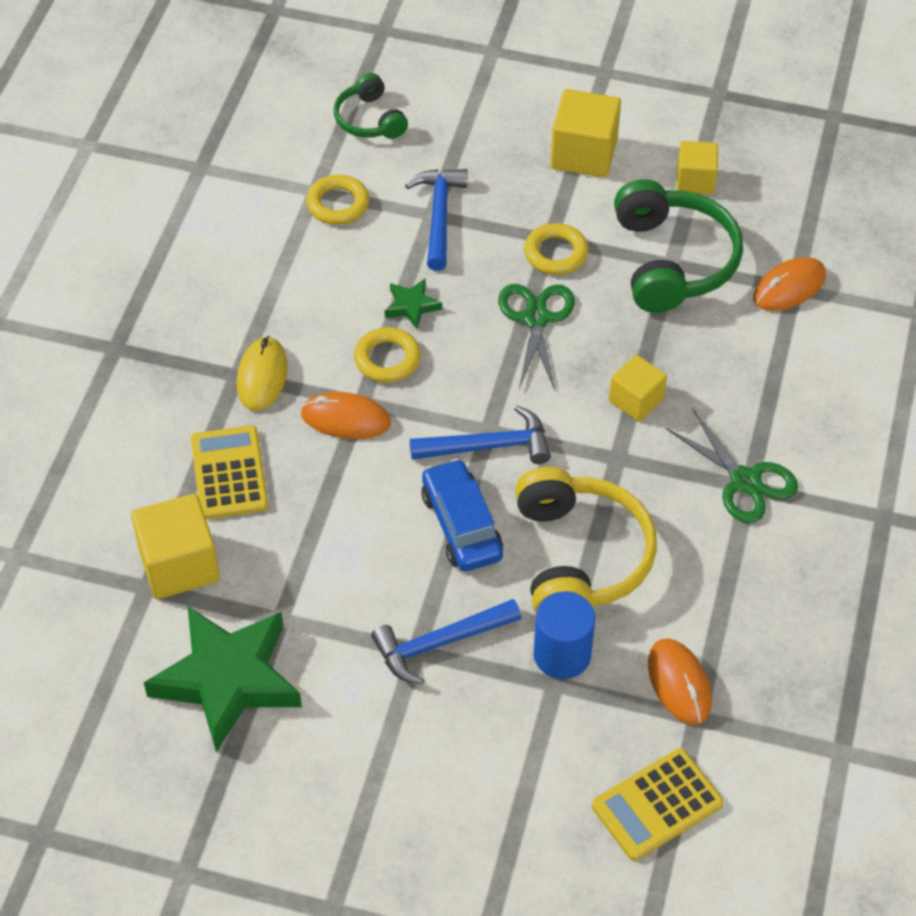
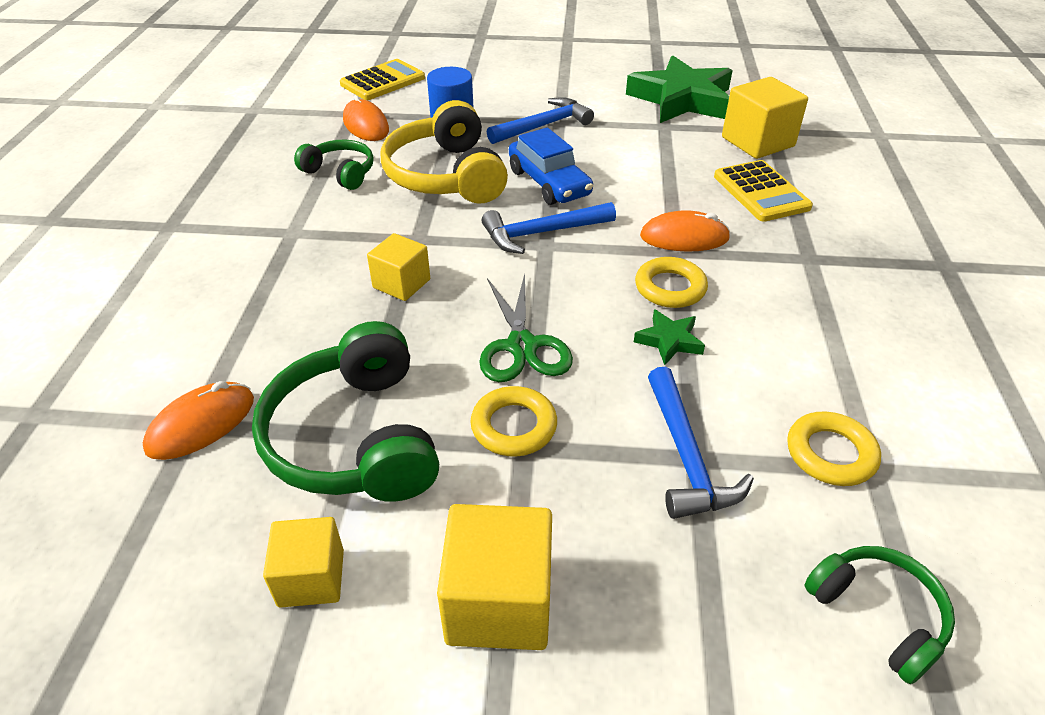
camera: 170 degrees right, 10 degrees down
(262, 376) = (785, 259): yellow mouse -> none
(706, 582) = (340, 173): none -> green headphones
(745, 481) = (296, 235): green scissors -> none

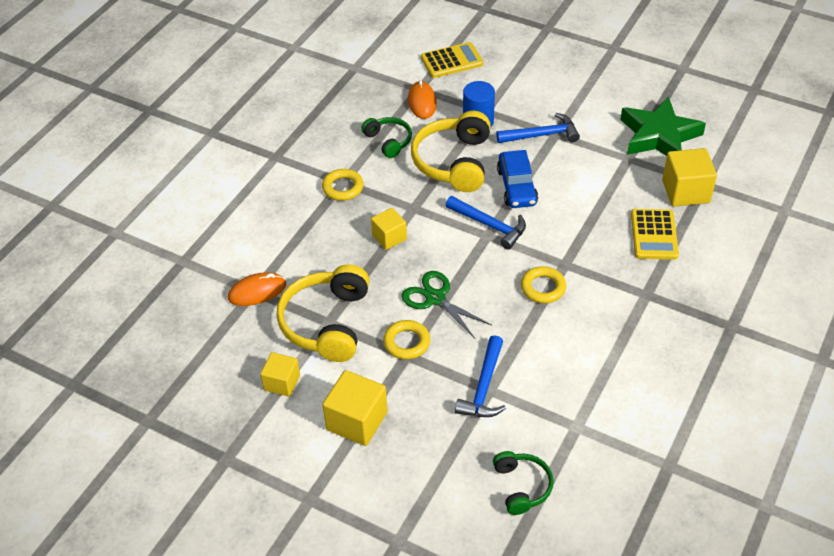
camera: 25 degrees right, 5 degrees up
(355, 438) = (326, 323): green headphones -> yellow headphones
(522, 346) = (435, 298): green scissors -> green scissors turned 120 degrees clockwise
(542, 233) = (489, 225): blue hammer -> blue hammer turned 150 degrees counterclockwise
(669, 341) = (519, 321): green star -> none
(684, 237) = (576, 255): orange mouse -> none
(830, 454) = (560, 411): yellow ring -> yellow ring (343, 188)

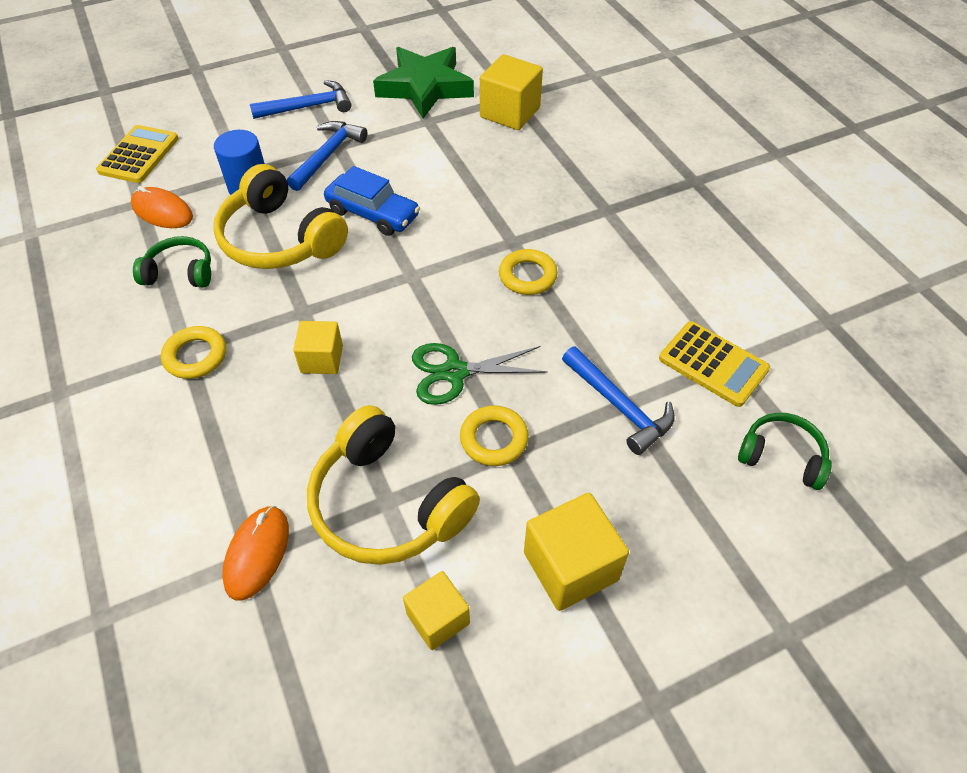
camera: 55 degrees left, 5 degrees up
(489, 225) = (401, 265): blue hammer -> blue hammer (308, 107)
(654, 235) = (540, 162): yellow calculator -> yellow calculator (713, 364)

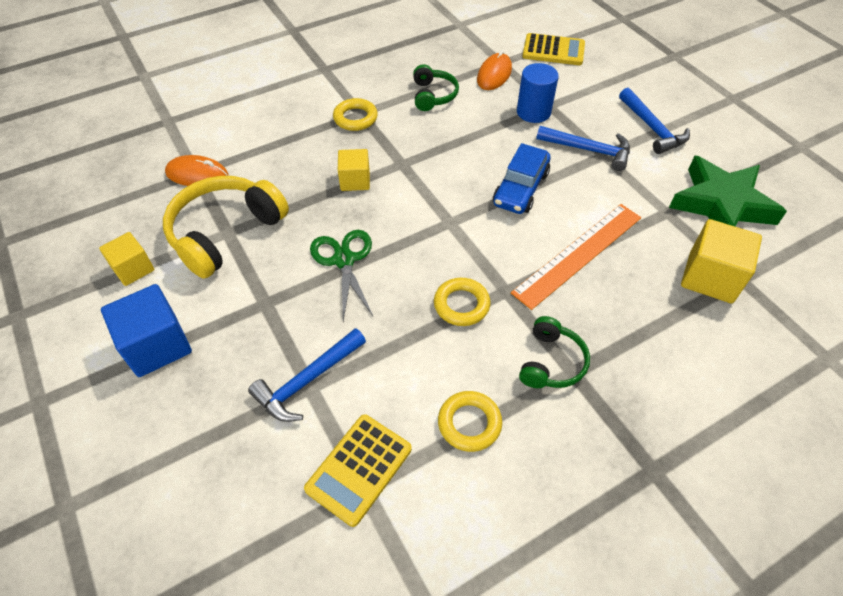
camera: 85 degrees right, 0 degrees up
(279, 239) = (477, 138): yellow headphones -> none
(472, 186) = (578, 254): none -> orange ruler
(494, 439) = (277, 290): yellow ring -> yellow ring (469, 423)
(570, 566) = (157, 345): yellow cube -> blue cube
(782, 456) = (242, 527): green headphones -> green headphones (551, 362)

